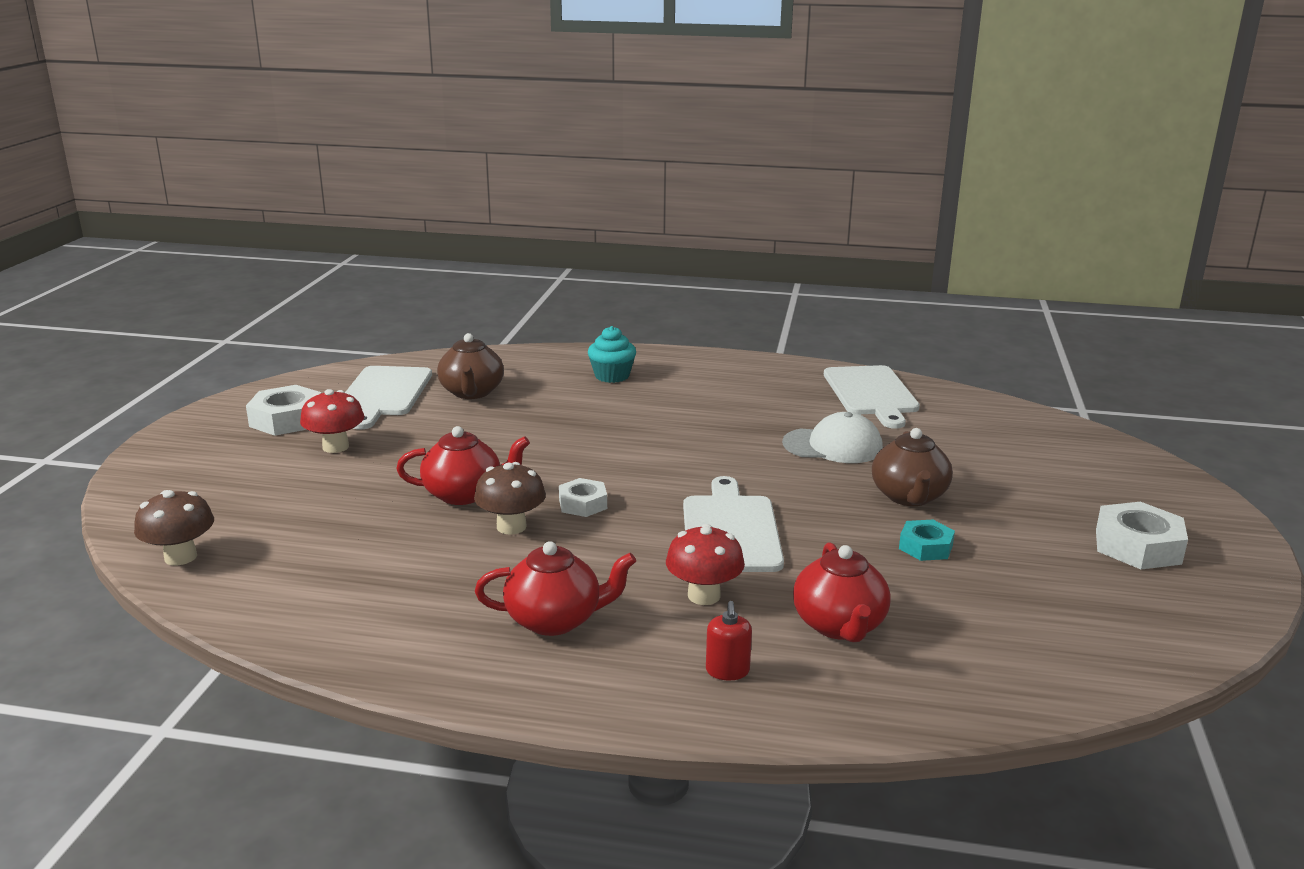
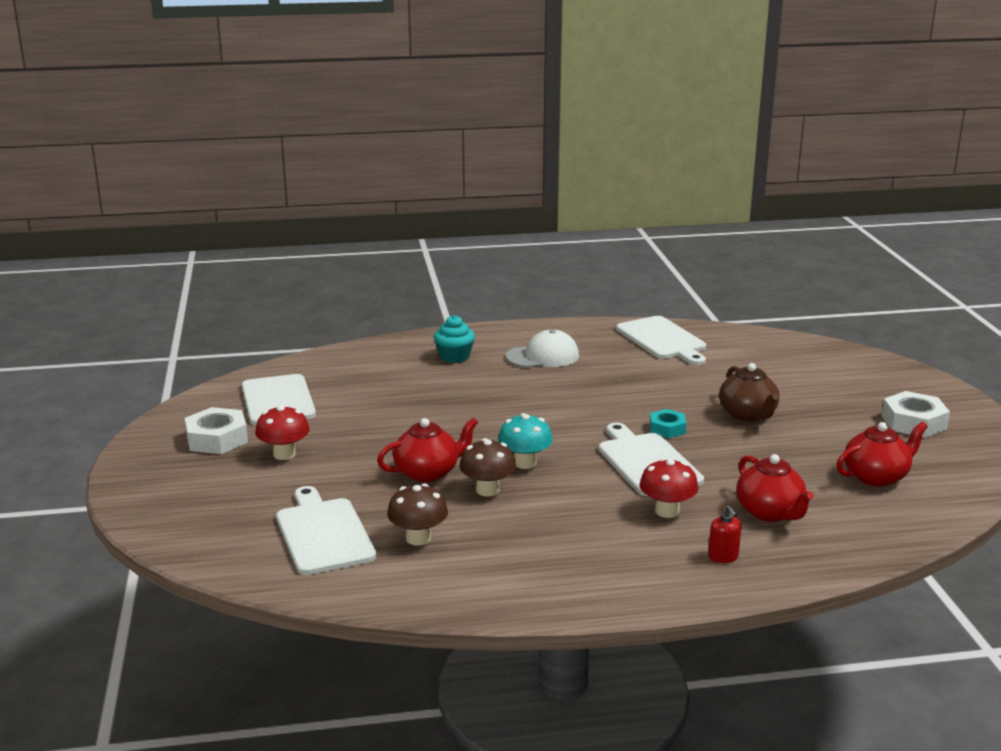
camera: 20 degrees left, 0 degrees up
(180, 557) = (250, 564): brown mushroom -> brown mushroom (418, 538)
(288, 539) = (323, 533): none -> white cutting board
(471, 392) = (352, 389): brown teapot -> none
(555, 620) = (581, 549): red teapot -> red teapot (876, 477)
(583, 504) = (525, 463): white nut -> turquoise mushroom
(833, 446) = (667, 386): white cap -> white cap (543, 356)
(925, 547) = (784, 448): turquoise nut -> turquoise nut (667, 428)

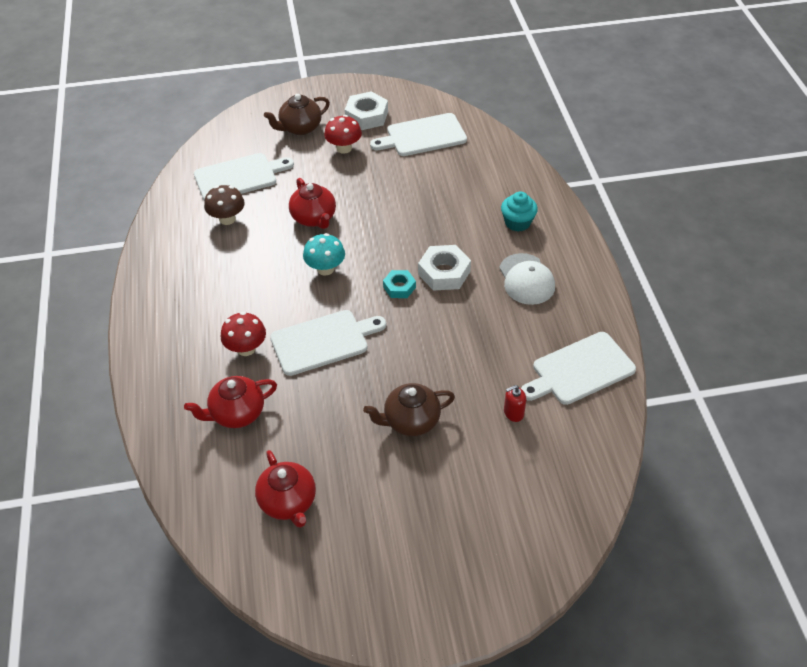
camera: 90 degrees right, 25 degrees up
(222, 488) = (300, 128): none -> brown teapot
(487, 490) = (286, 249): brown mushroom -> none
(667, 428) = (383, 359): turquoise nut -> turquoise nut (399, 287)
(723, 557) = (179, 376): red soap dispenser -> red soap dispenser (513, 413)
(913, 422) = (397, 561): white nut -> white nut (444, 273)

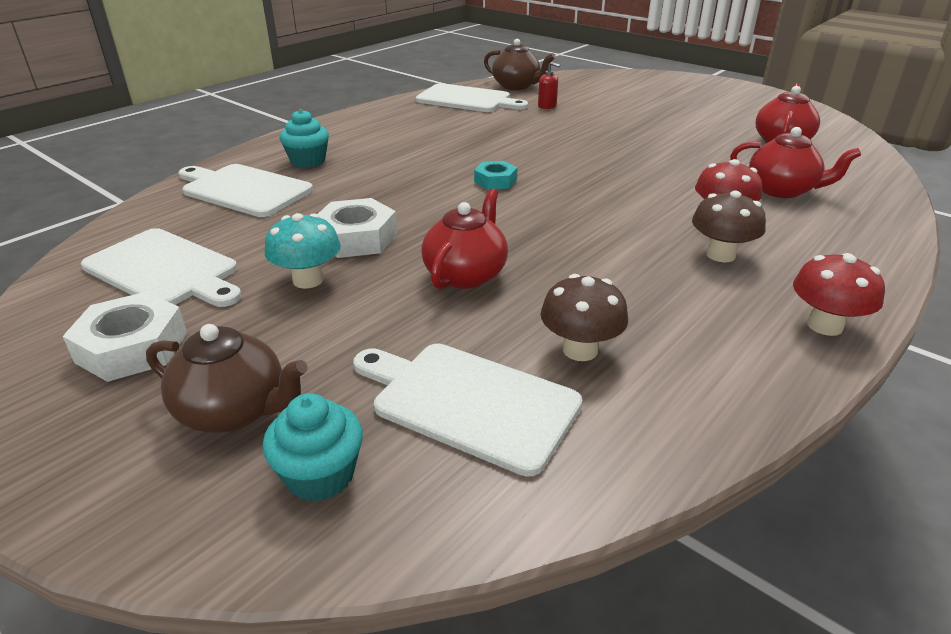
camera: 130 degrees left, 15 degrees down
(222, 316) = (720, 255): none -> brown mushroom
(249, 135) = (320, 475): none -> turquoise cupcake
(323, 341) = (630, 187): white cutting board -> white cutting board (244, 189)
(325, 269) = (539, 227): turquoise mushroom -> turquoise mushroom (308, 280)
(344, 148) = (262, 326): red mushroom -> red mushroom (824, 325)
(410, 421) = (626, 130): brown teapot -> brown teapot (516, 86)
(444, 273) = (439, 169): white nut -> white nut (356, 238)
(526, 279) = (392, 137): white cap -> none

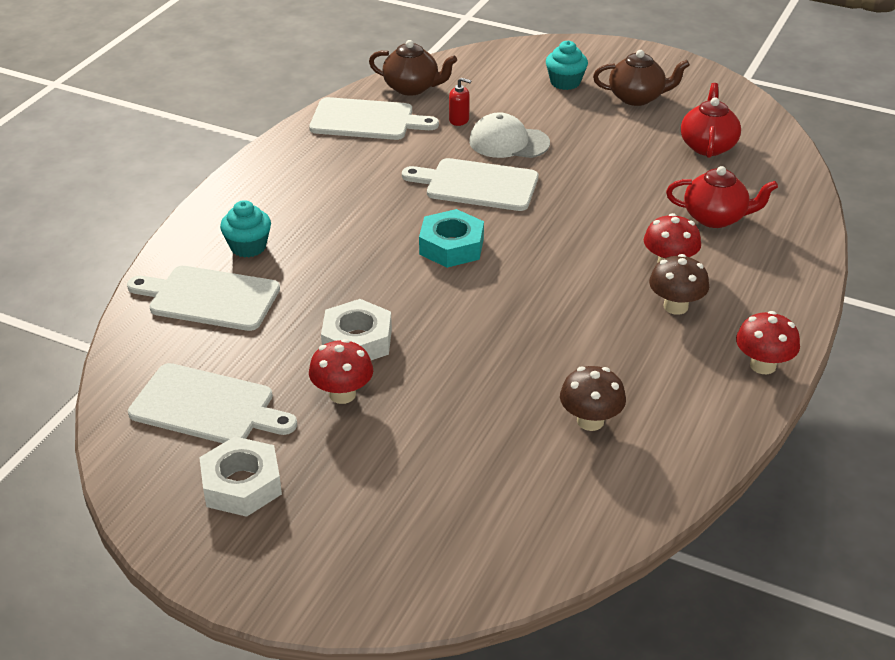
camera: 15 degrees left, 5 degrees up
(234, 411) = (362, 519): brown teapot -> brown teapot (637, 98)
(308, 280) = (342, 394): turquoise mushroom -> red mushroom
(320, 475) = (451, 551): turquoise cupcake -> turquoise cupcake (565, 82)
(466, 274) = (473, 364): red teapot -> none
(469, 402) = (526, 479): white cutting board -> white cutting board (477, 185)
(495, 181) = (451, 246): turquoise nut -> turquoise nut, size x1.62
(585, 122) = (508, 142): none -> white cap

